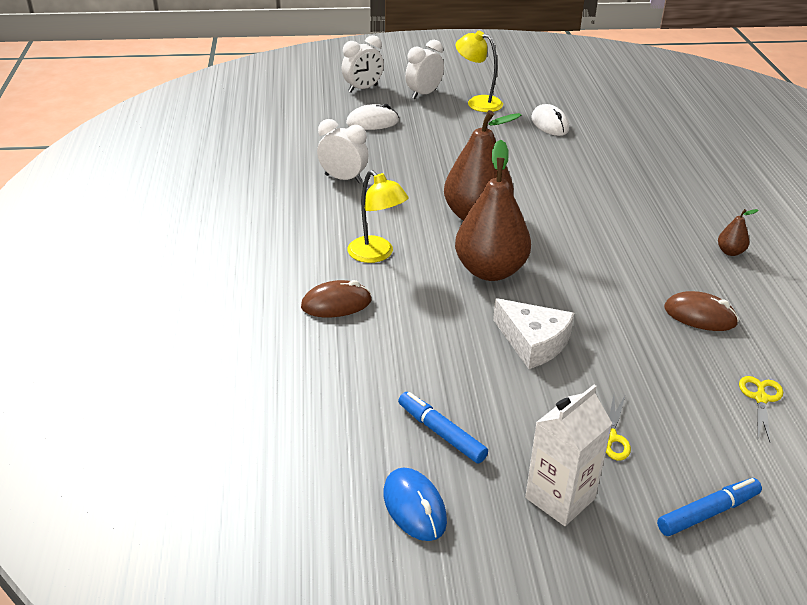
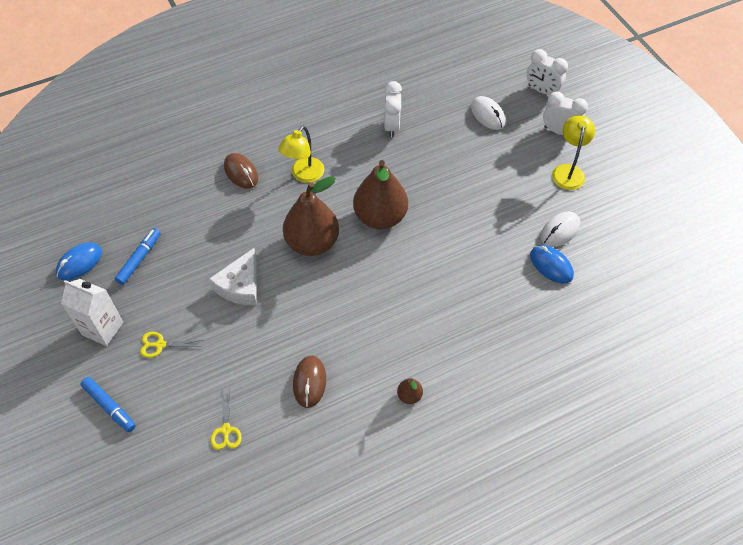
camera: 70 degrees right, 20 degrees up
(590, 138) = (551, 265): none -> blue mouse
(761, 398) = (226, 430): yellow scissors -> yellow scissors turned 90 degrees clockwise

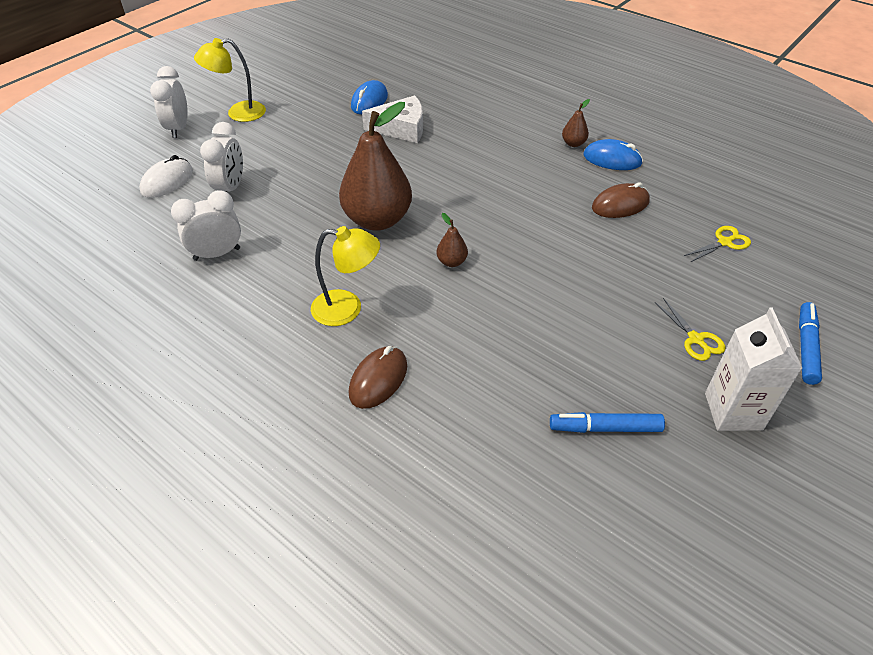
camera: 115 degrees left, 10 degrees down
(79, 263) = (672, 506): blue mouse -> blue mouse (612, 159)
(240, 285) = (558, 301): white cheese -> white cheese (401, 128)
(312, 243) = (451, 262): brown pear -> brown pear, size x0.42
(542, 91) = (110, 152): white clock -> white clock (230, 188)
(560, 231) = (323, 104): white mouse -> none

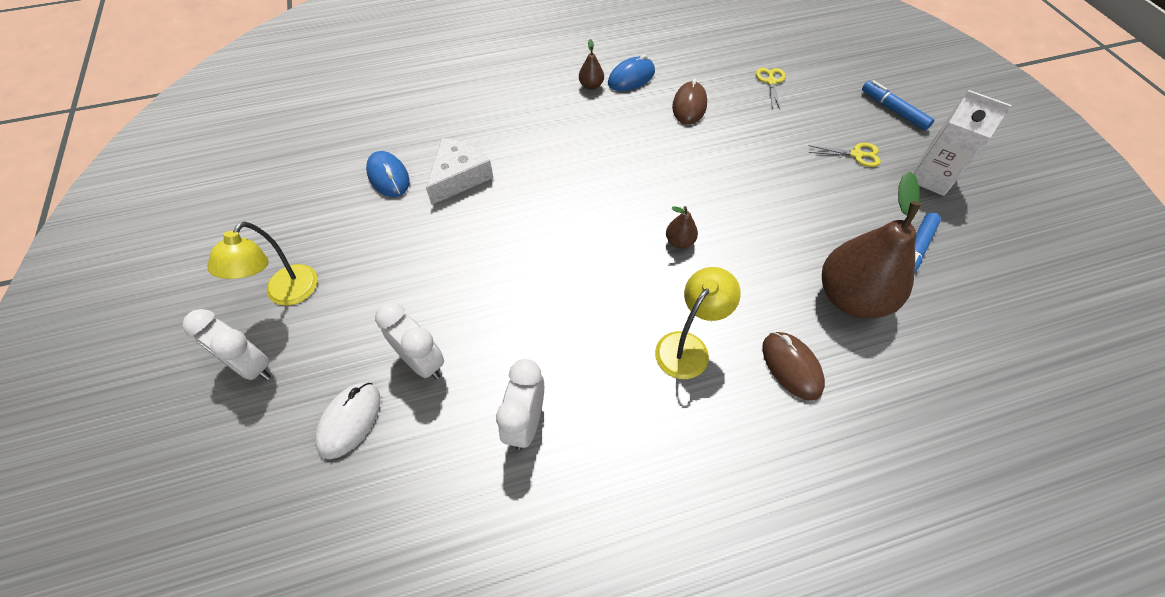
camera: 55 degrees left, 10 degrees up
(167, 181) = (350, 421): white mouse -> white mouse turned 45 degrees clockwise
(377, 220) = (582, 263): brown pear -> brown pear (851, 297)

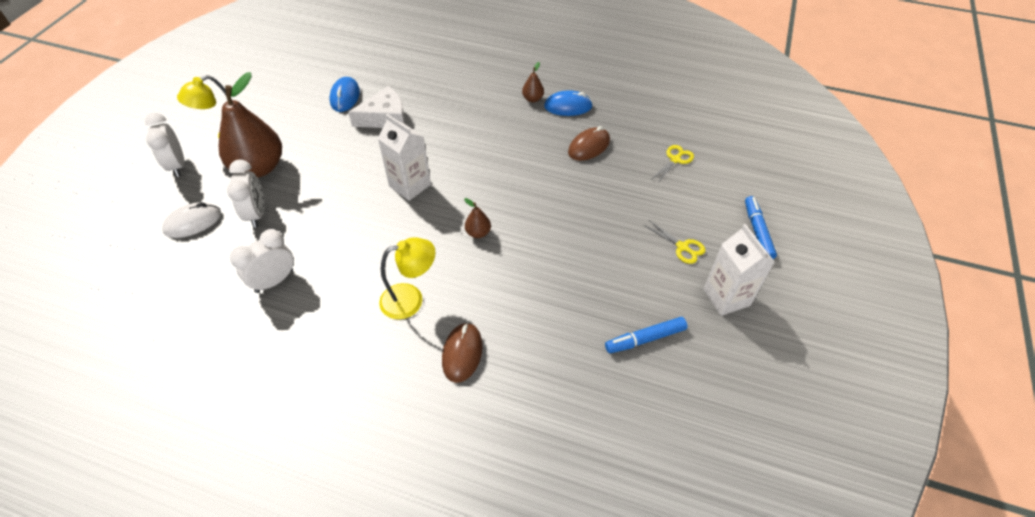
camera: 35 degrees right, 5 degrees down
(562, 233) = (410, 185): none -> white carton
(851, 297) = (556, 339): brown pear -> brown pear (259, 168)

